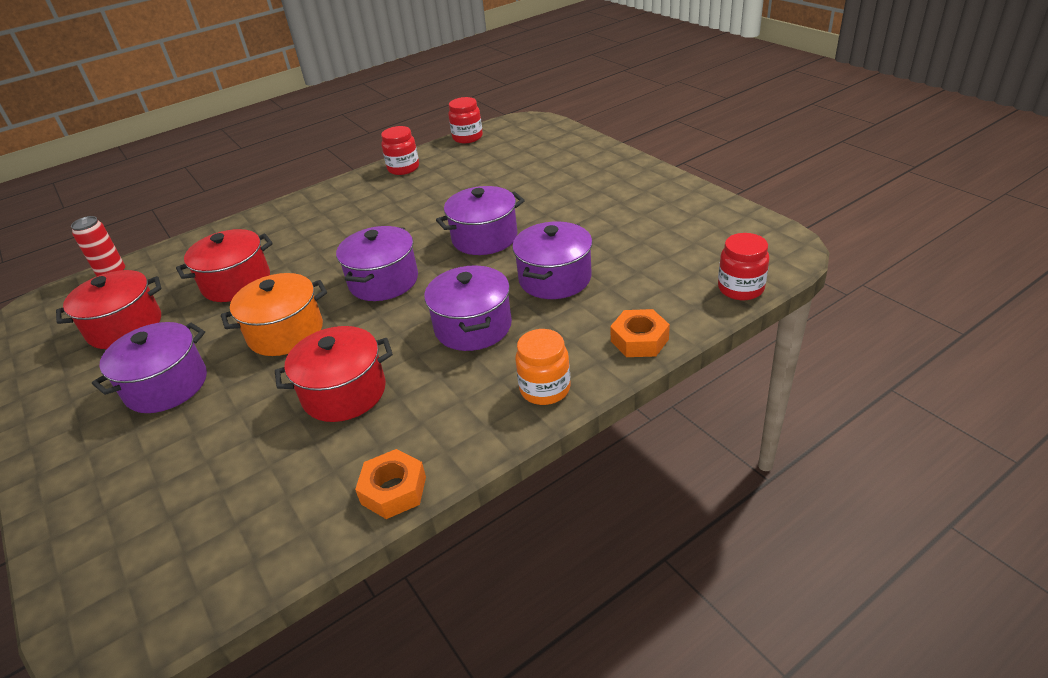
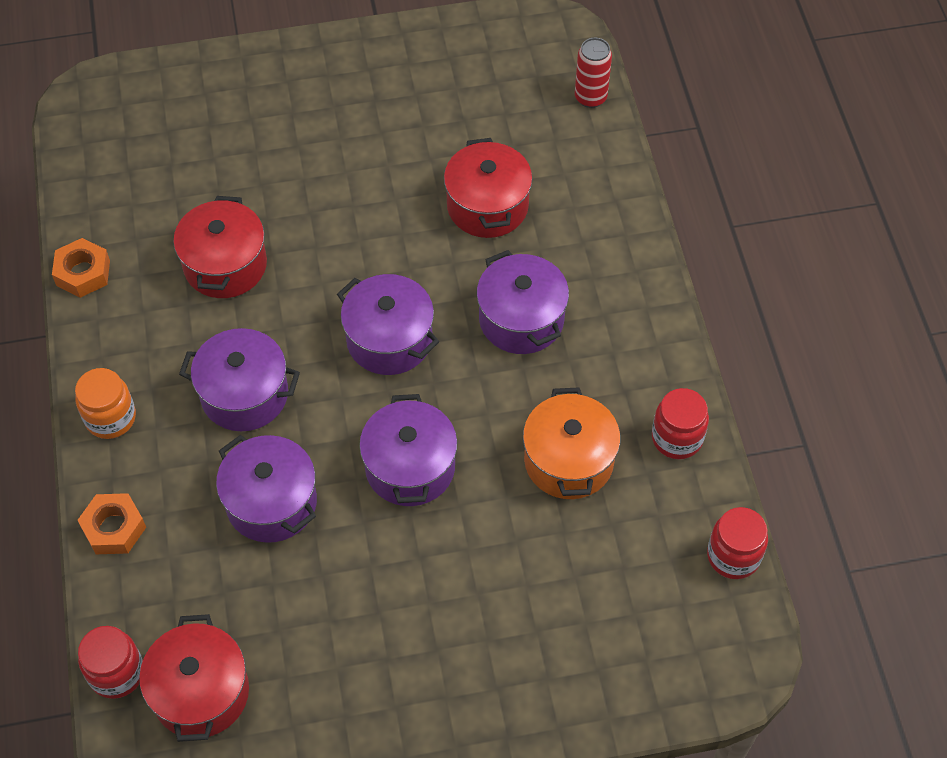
camera: 110 degrees right, 20 degrees up
(125, 327) = (467, 107): red pot -> red pot (201, 692)
(166, 385) = (338, 136): purple pot -> purple pot (521, 319)
(286, 332) = (356, 236): orange pot -> orange pot (568, 460)

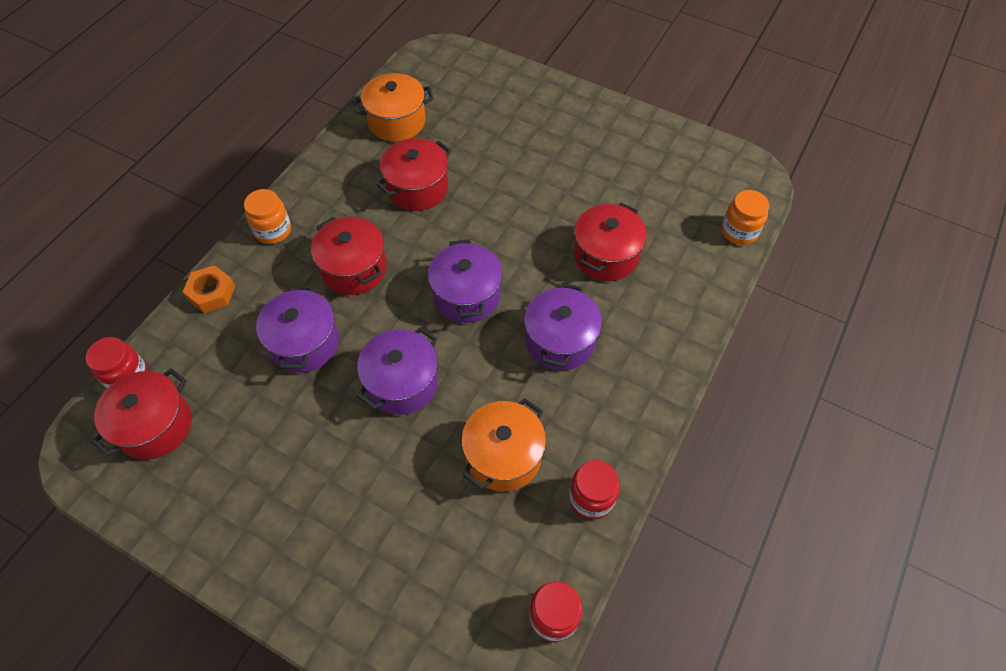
camera: 40 degrees right, 0 degrees up
(83, 273) = (340, 143): orange nut -> none
(124, 206) = (396, 121): none -> orange pot
(244, 394) = (354, 268): purple pot -> red pot
(590, 97) = (739, 231): red can -> orange jar

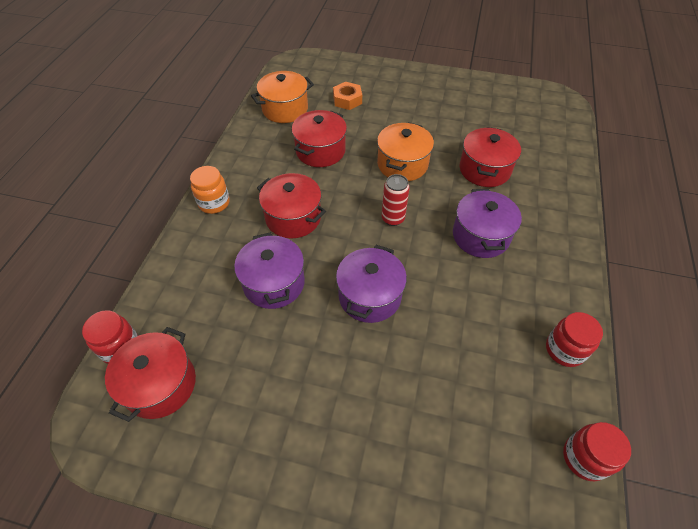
camera: 15 degrees left, 5 degrees down
(212, 293) = (177, 261): orange nut -> orange nut (347, 100)
(466, 295) = (393, 219): purple pot -> red can
(503, 456) = (479, 334): orange pot -> orange pot (402, 164)
(739, 231) = (569, 136): orange jar -> none

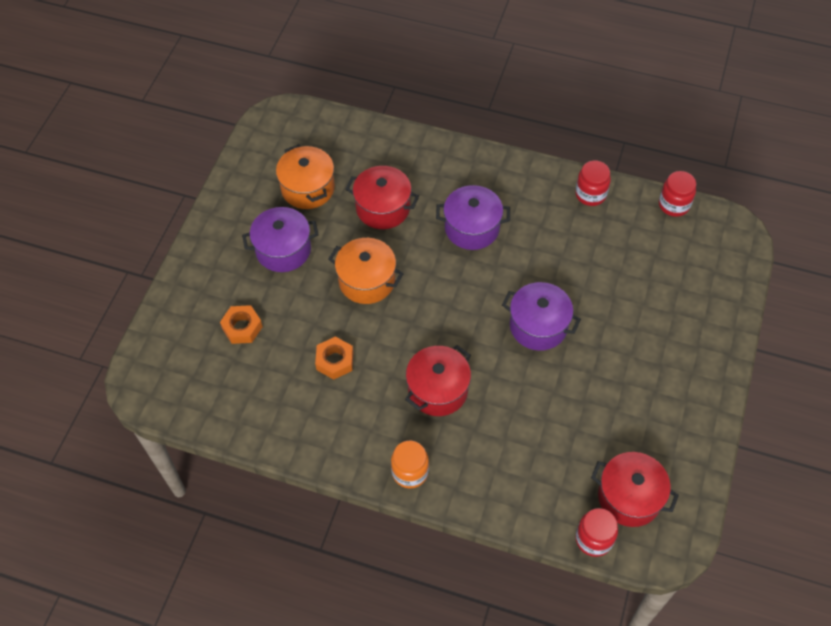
camera: 85 degrees left, 5 degrees up
(274, 283) = (522, 407): purple pot -> purple pot (283, 250)
(285, 109) = (249, 400): orange pot -> orange pot (308, 188)
(320, 151) = (335, 361): red pot -> orange nut
(393, 219) = (445, 298): red can -> none

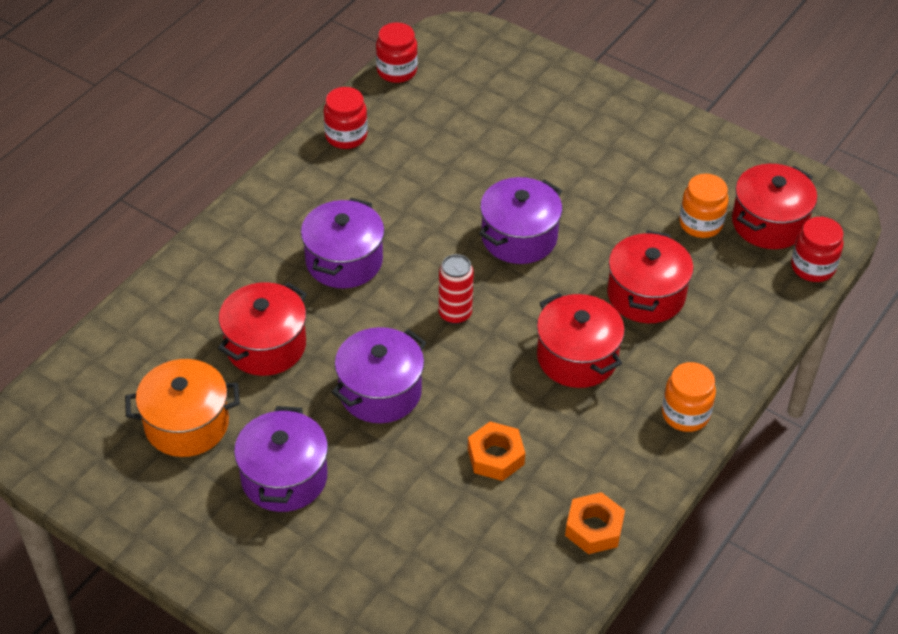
camera: 75 degrees left, 10 degrees down
(242, 327) = (399, 556): orange nut -> orange nut (594, 528)
(367, 281) = (380, 392): orange pot -> purple pot
(449, 305) = (455, 314): none -> red can
(515, 422) = (646, 295): none -> red pot
(606, 446) = (700, 224): none -> orange jar

